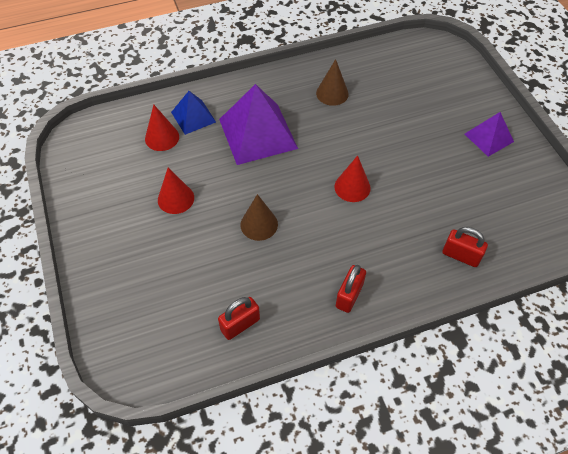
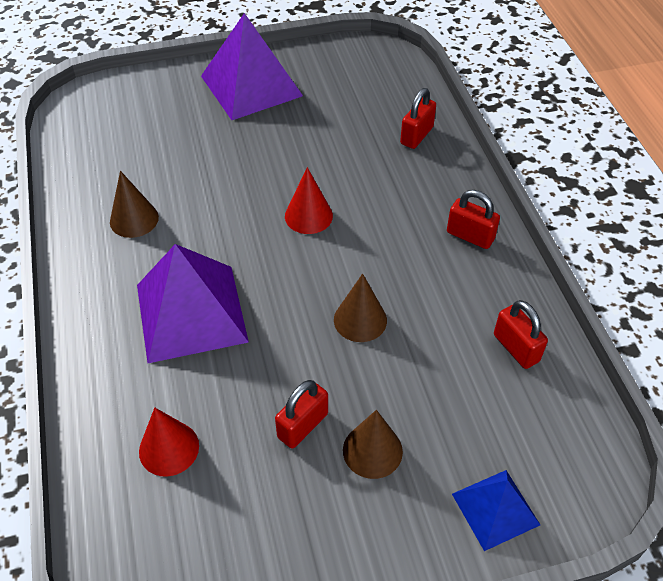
camera: 85 degrees left, 5 degrees down
(157, 236) = (372, 450): none -> brown cone
(176, 198) = (303, 425): red cone -> red padlock
(193, 117) = (133, 400): blue pyramid -> blue pyramid (495, 509)
(488, 137) = (251, 85): purple pyramid -> purple pyramid, size x1.81

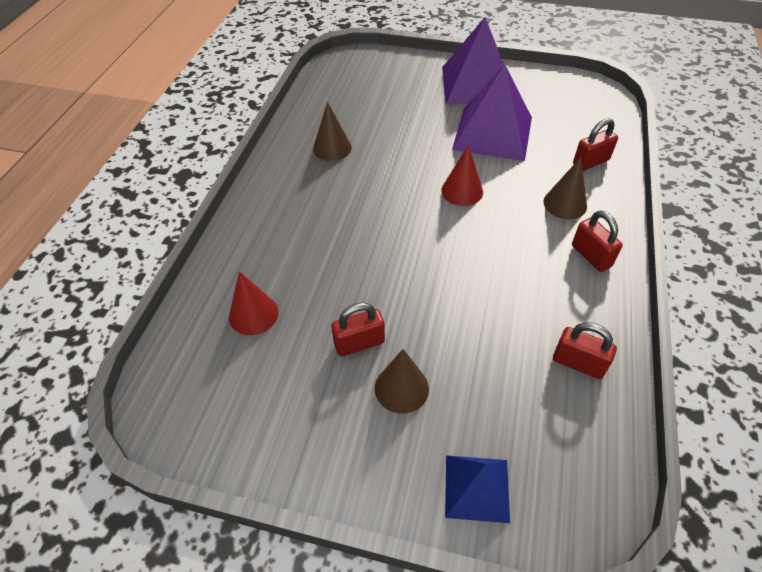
camera: 30 degrees right, 0 degrees up
(191, 313) = (330, 226): purple pyramid -> purple pyramid (493, 133)
(360, 320) = (455, 284): brown cone -> brown cone (565, 204)
(516, 348) = (578, 363): red padlock -> red padlock turned 60 degrees counterclockwise

